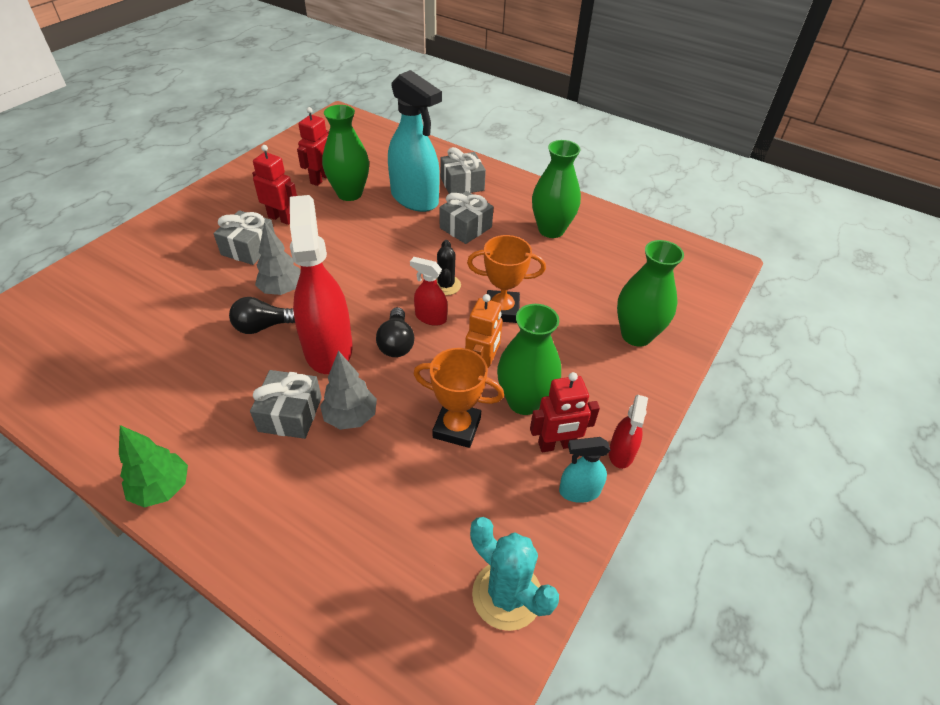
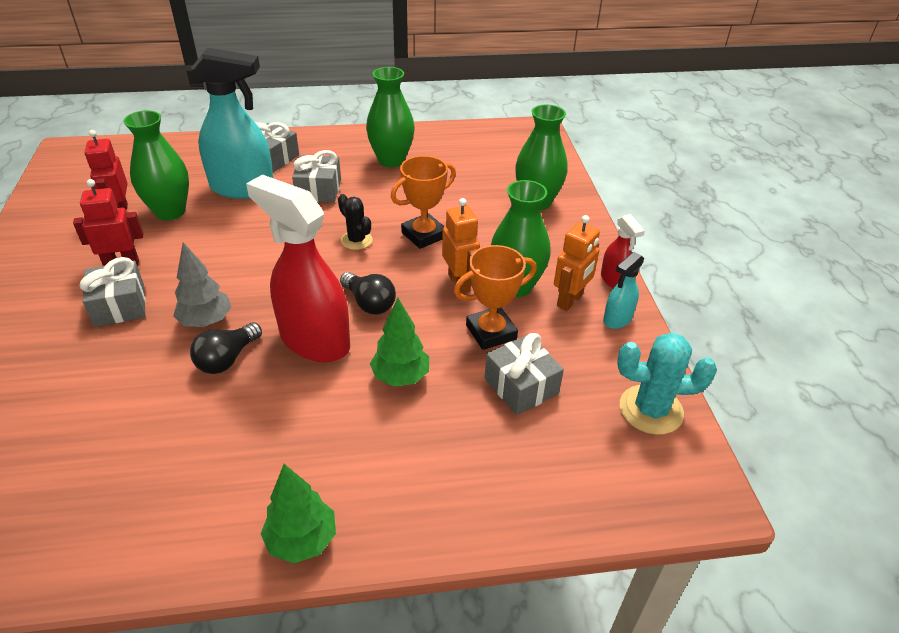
camera: 40 degrees left, 5 degrees down
(290, 414) = (346, 407): grey gift -> grey gift (521, 386)
(350, 417) = (400, 377): grey tree -> green tree
(430, 317) = (373, 270): red spray bottle -> none
(556, 445) = (570, 300): red robot -> orange robot

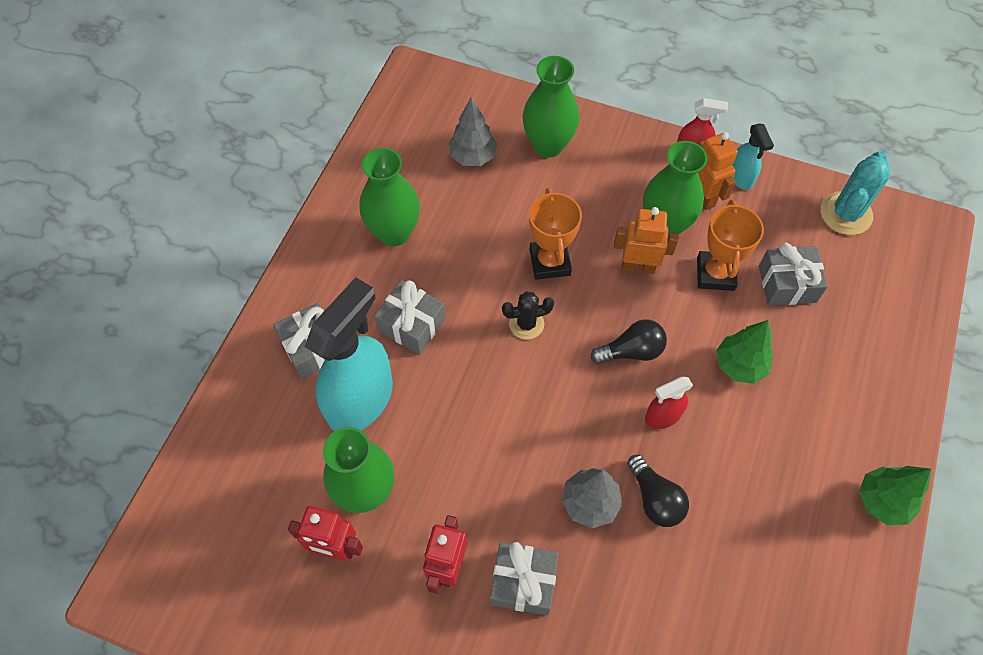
camera: 60 degrees left, 20 degrees up
(314, 340) = (662, 416): red spray bottle -> red spray bottle, size x0.48
(489, 172) = (472, 157): none -> grey tree

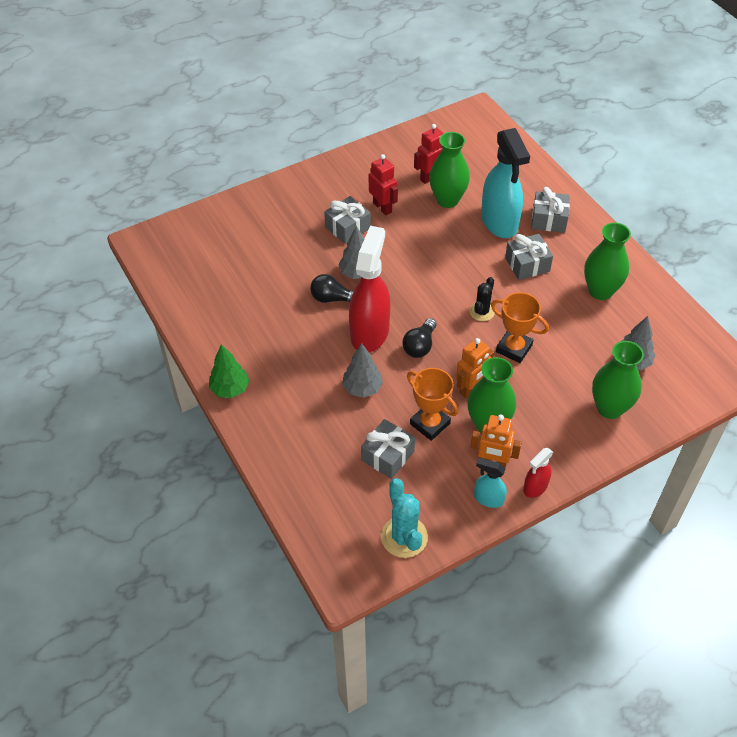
camera: 130 degrees right, 10 degrees down
(662, 416) = (370, 332): red spray bottle -> red spray bottle, size x2.09
(739, 365) = (362, 388): green tree -> grey tree

